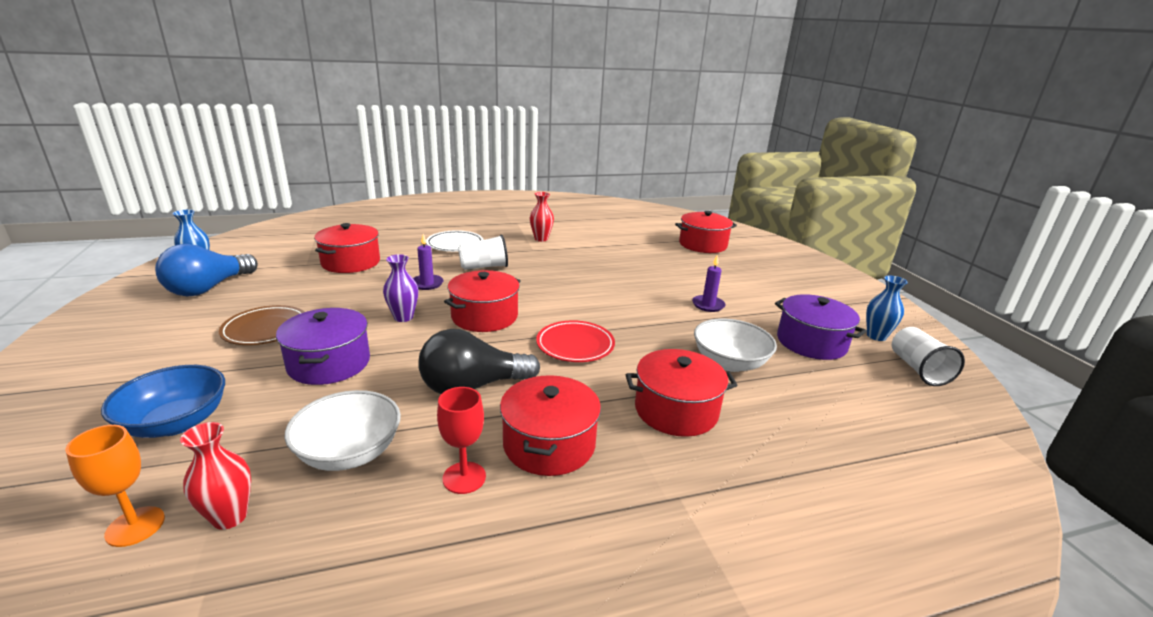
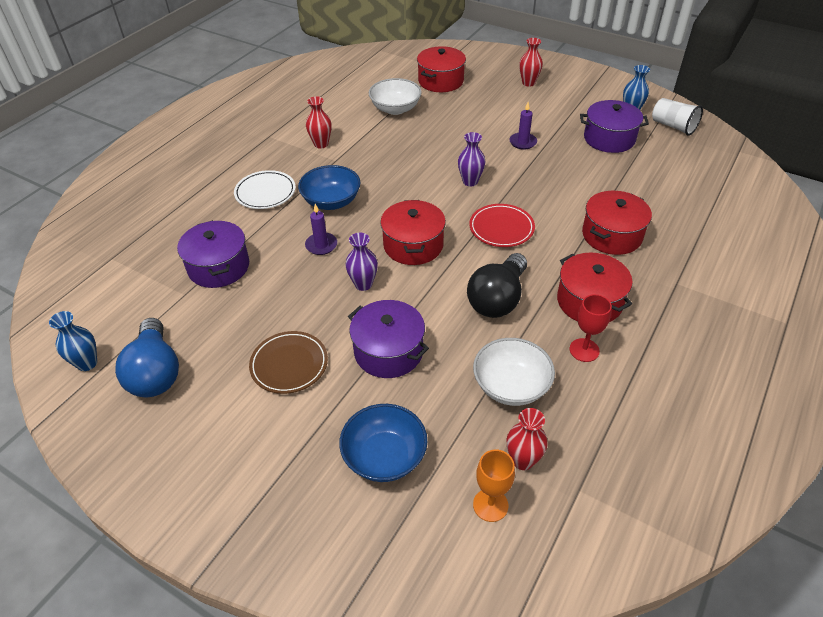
camera: 40 degrees left, 20 degrees up
(351, 262) = (219, 267): red pot -> purple pot
(484, 267) = (331, 201): white cup -> blue bowl
(609, 305) = (470, 181): none -> purple vase
(729, 363) = (592, 183): white bowl -> white bowl (395, 109)
(787, 275) = (528, 83): none -> red vase

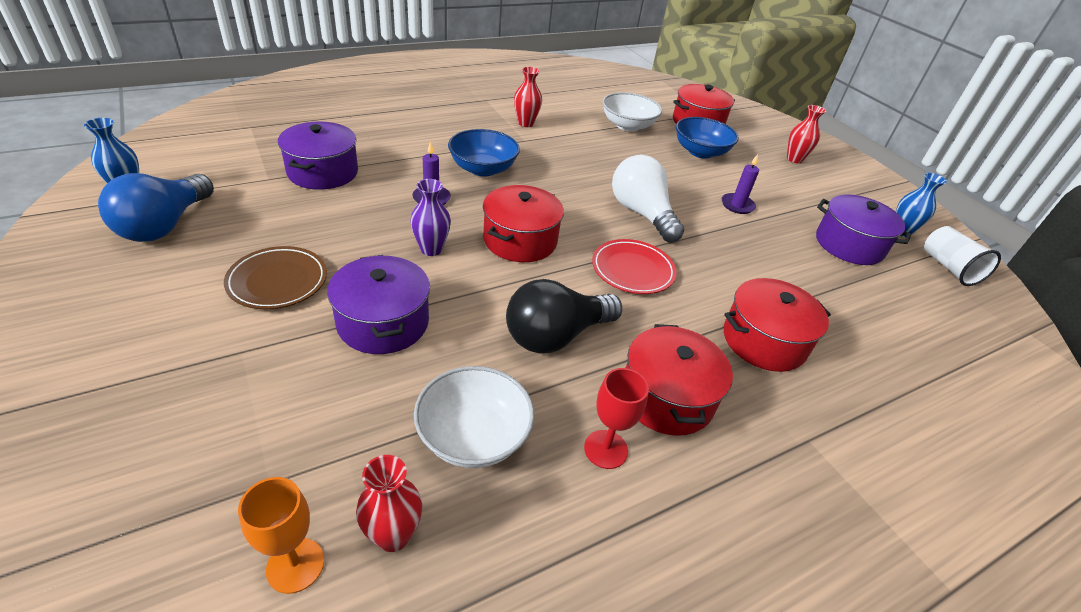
camera: 25 degrees right, 5 degrees down
(265, 193) = (432, 137): white plate -> none
(384, 456) = (253, 425): blue bowl -> blue bowl (700, 152)
(470, 181) = (641, 213): purple vase -> white light bulb

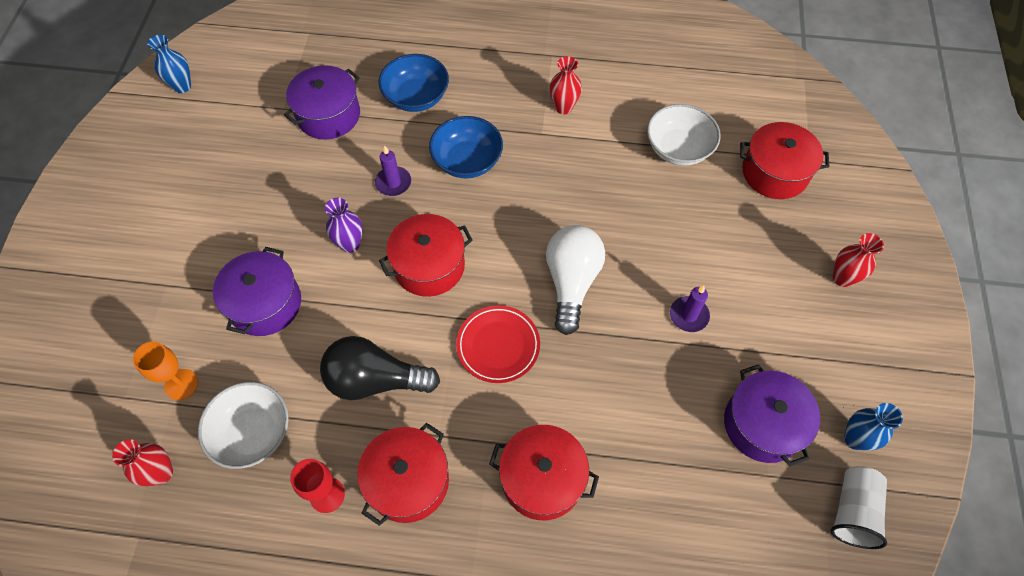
camera: 40 degrees right, 20 degrees up
(165, 225) = (186, 137): blue light bulb -> none
(278, 281) = (223, 229): brown plate -> none
(295, 565) = (105, 459): orange goblet -> orange goblet (181, 384)
(700, 152) = (727, 221): blue bowl -> blue bowl (416, 97)

